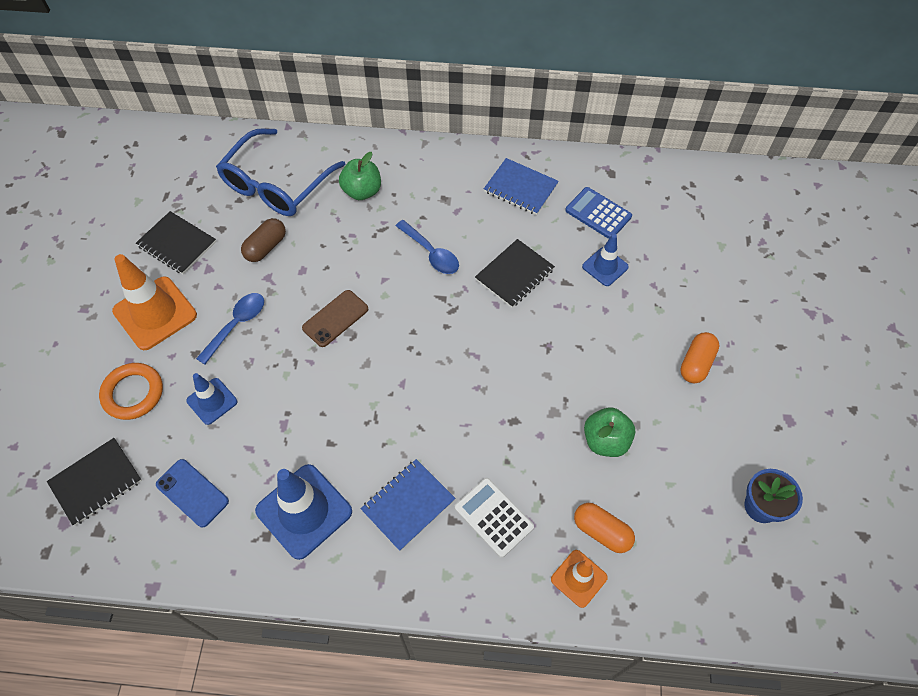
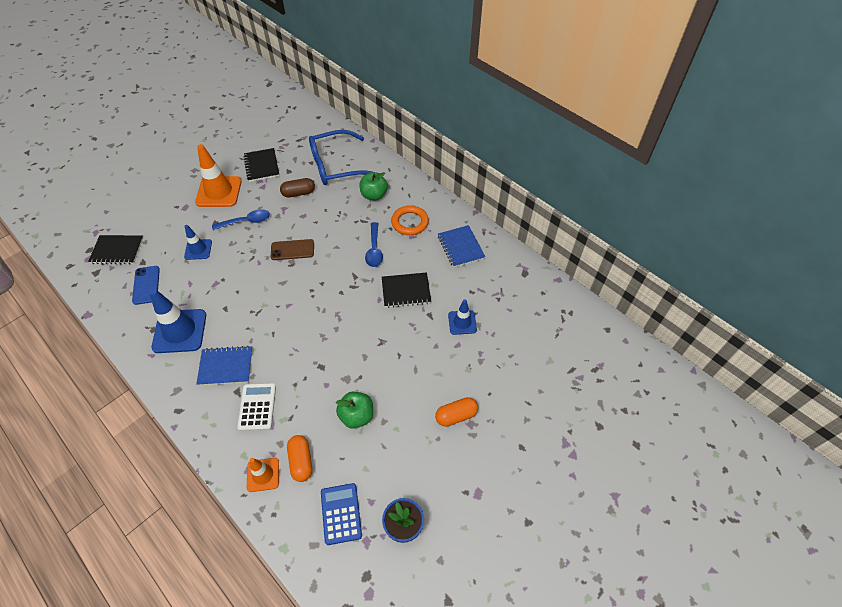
camera: 40 degrees right, 5 degrees down
(133, 393) = (172, 222): orange ring -> orange ring (410, 222)
(598, 213) = (491, 290): blue calculator -> blue calculator (341, 513)

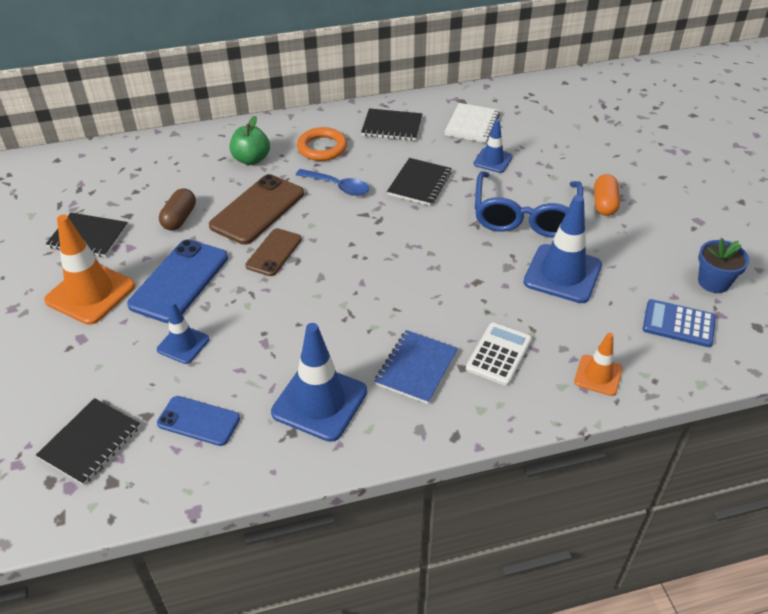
camera: 60 degrees left, 10 degrees down
(246, 221) = (179, 281): blue spoon -> blue phone
(257, 407) = (499, 354): white calculator -> white calculator turned 90 degrees clockwise
(301, 461) = (597, 337): orange capsule -> none
(327, 223) = (257, 210): none -> brown phone
(335, 166) = (166, 173): blue glasses -> blue glasses (525, 217)
(357, 416) = (562, 274): green apple -> blue traffic cone
(460, 247) = (392, 127): blue notebook -> black notebook
(498, 292) = (472, 125): none -> white notebook

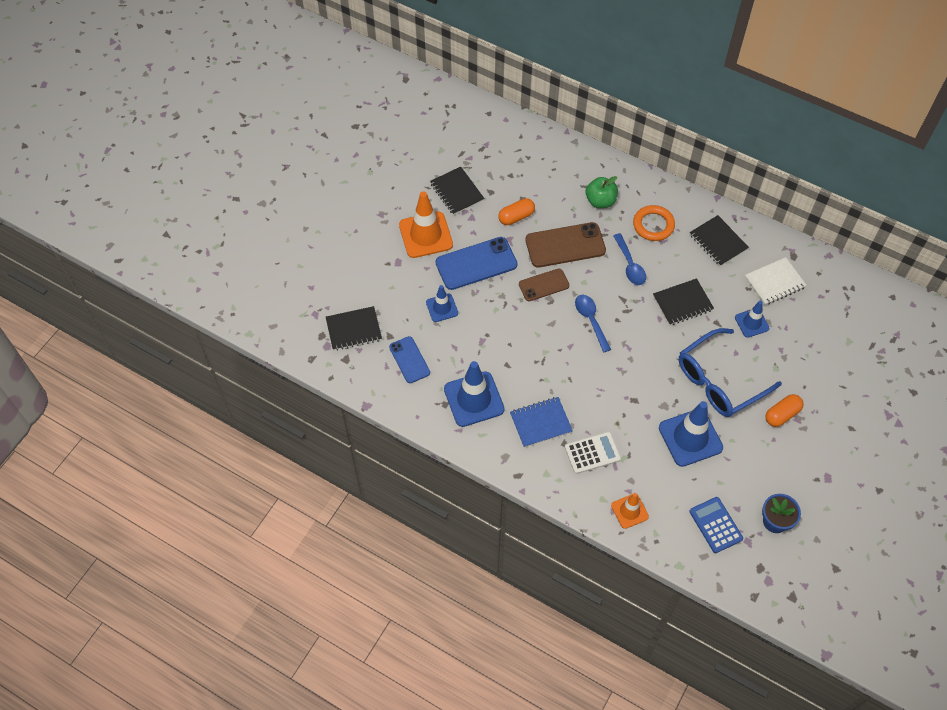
camera: 45 degrees right, 15 degrees up
(179, 218) = (516, 217): brown capsule -> orange capsule
(355, 249) = (591, 320): none -> blue spoon

